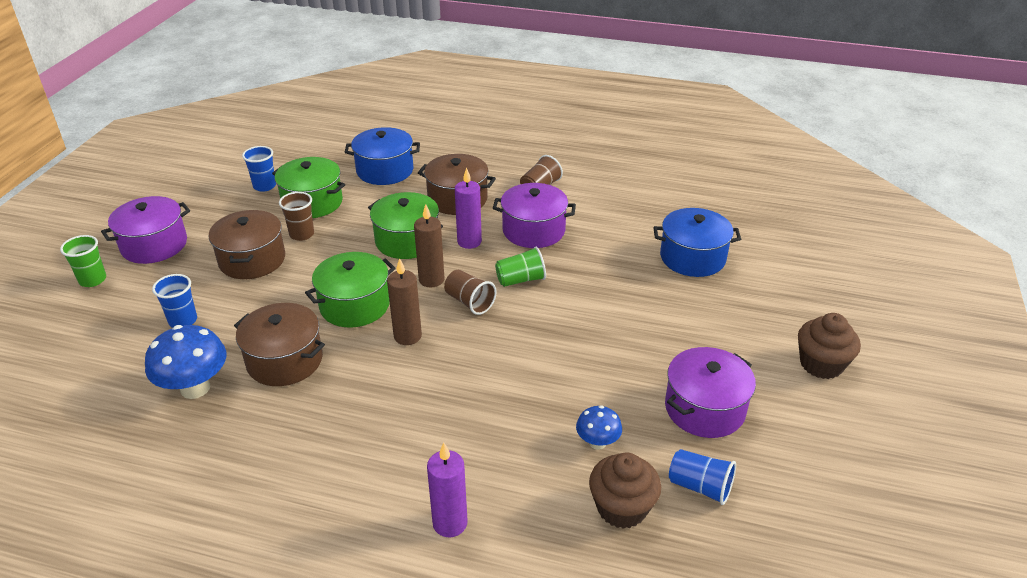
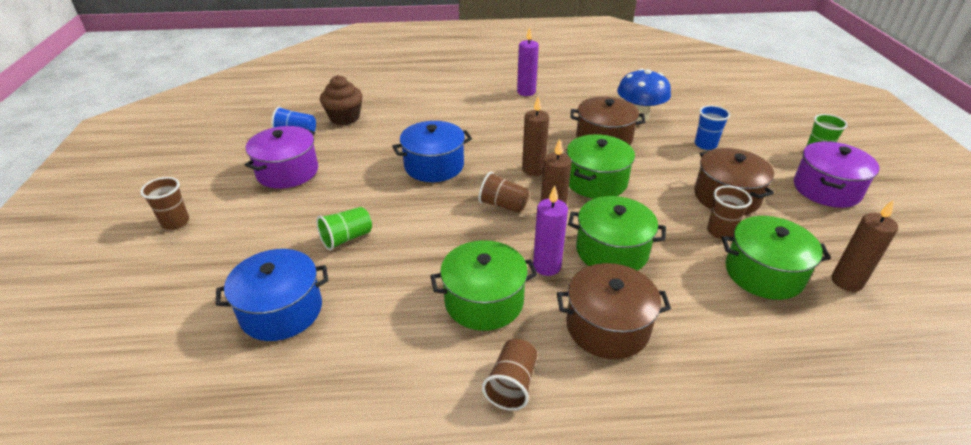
camera: 160 degrees right, 0 degrees up
(264, 186) = (846, 282): blue cup -> brown candle
(385, 170) = (747, 353): blue pot -> blue pot (434, 166)
(450, 523) = (438, 97): purple candle -> purple candle (526, 92)
(520, 280) = (468, 236): green cup -> green cup (346, 238)
(533, 230) = (484, 301): purple pot -> green pot
(597, 442) = (364, 140): blue mushroom -> none
(821, 364) = (175, 222): brown cupcake -> brown cup

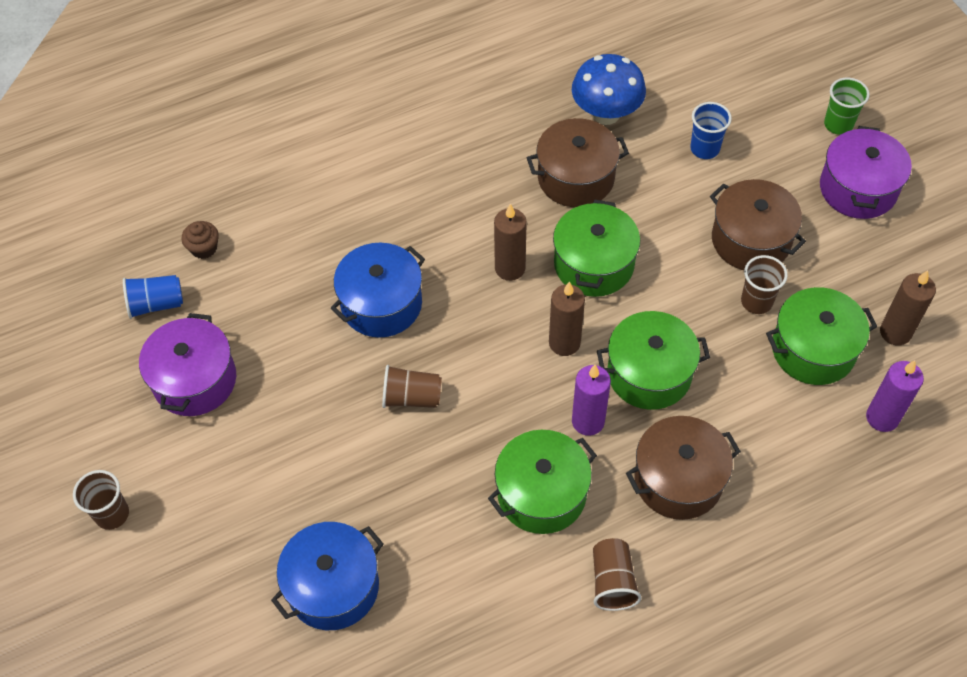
camera: 20 degrees left, 20 degrees up
(344, 118) = (204, 248): brown cupcake -> brown cupcake, size x0.59
(346, 238) = (342, 462): green cup -> none
(503, 205) = (500, 344): brown cup -> brown cup (412, 397)
(526, 92) = (434, 107): purple candle -> purple candle (882, 417)

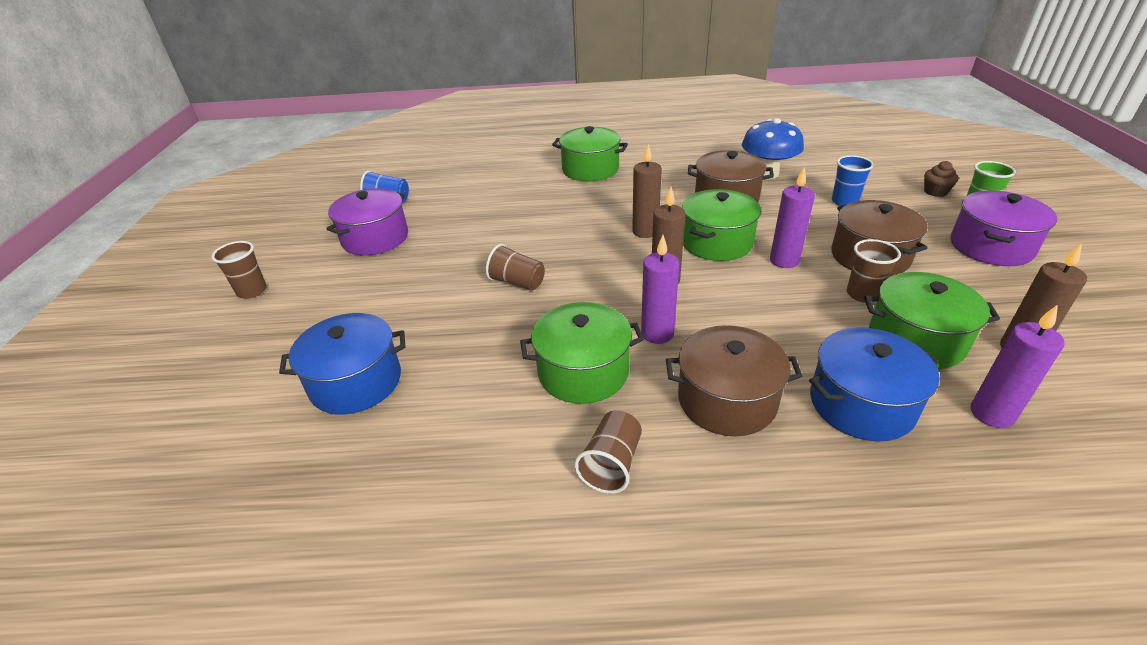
camera: 25 degrees right, 20 degrees down
(204, 248) = (440, 183): brown cupcake -> brown cupcake (935, 192)
(381, 304) = (534, 229): blue pot -> blue pot (861, 404)
(649, 373) = (733, 316): green pot -> green pot (590, 169)
(671, 273) = (784, 261): none -> purple candle

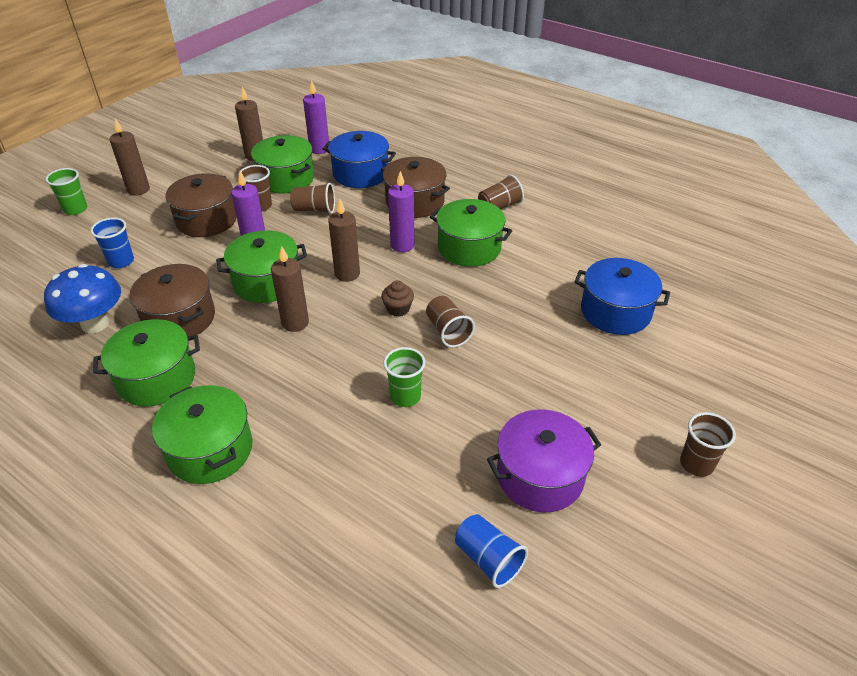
camera: 145 degrees left, 5 degrees up
(505, 233) = (405, 396): none -> green cup
(675, 174) = (156, 378): none -> green pot
(808, 321) = (314, 210): none -> brown cup
(935, 192) = (56, 233): brown cupcake -> brown cupcake (398, 309)
(991, 247) = (138, 190): purple pot -> brown candle

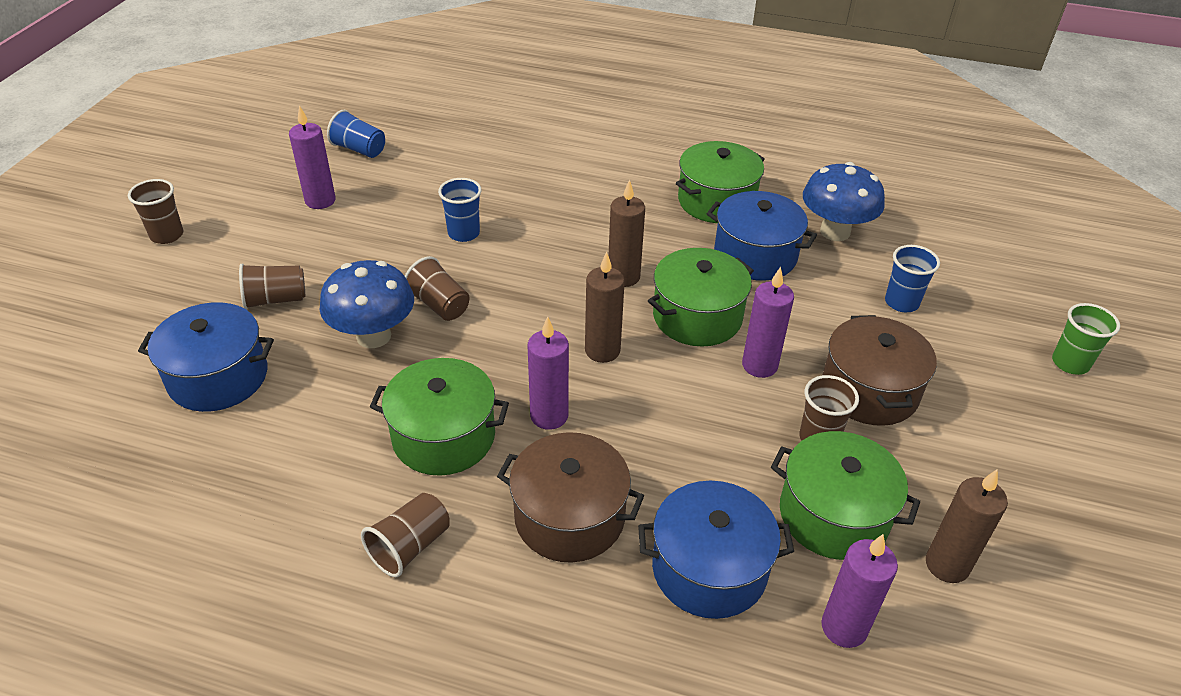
camera: 160 degrees right, 0 degrees up
(138, 190) = (1037, 422): brown candle -> none
(179, 318) = (755, 255): brown pot -> blue pot
(210, 450) = (616, 166): green pot -> none
(314, 210) = (728, 453): brown cup -> brown cup (276, 299)
(398, 309) = (511, 318): brown cupcake -> none
(405, 396) = (464, 233): green cup -> blue cup
(503, 317) = (373, 336): none -> blue mushroom
(540, 476) = (320, 201): purple pot -> purple candle

